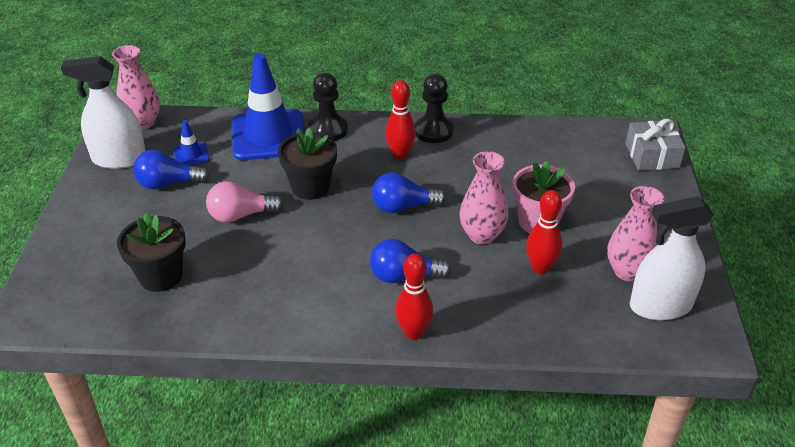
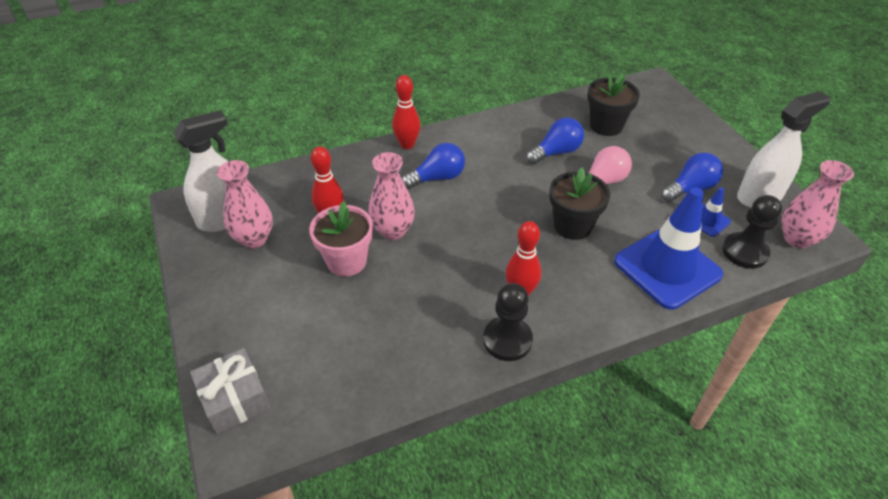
camera: 155 degrees right, 5 degrees up
(328, 130) = (618, 298): black pawn -> black pawn (744, 252)
(403, 207) = (477, 234): blue light bulb -> blue light bulb (556, 152)

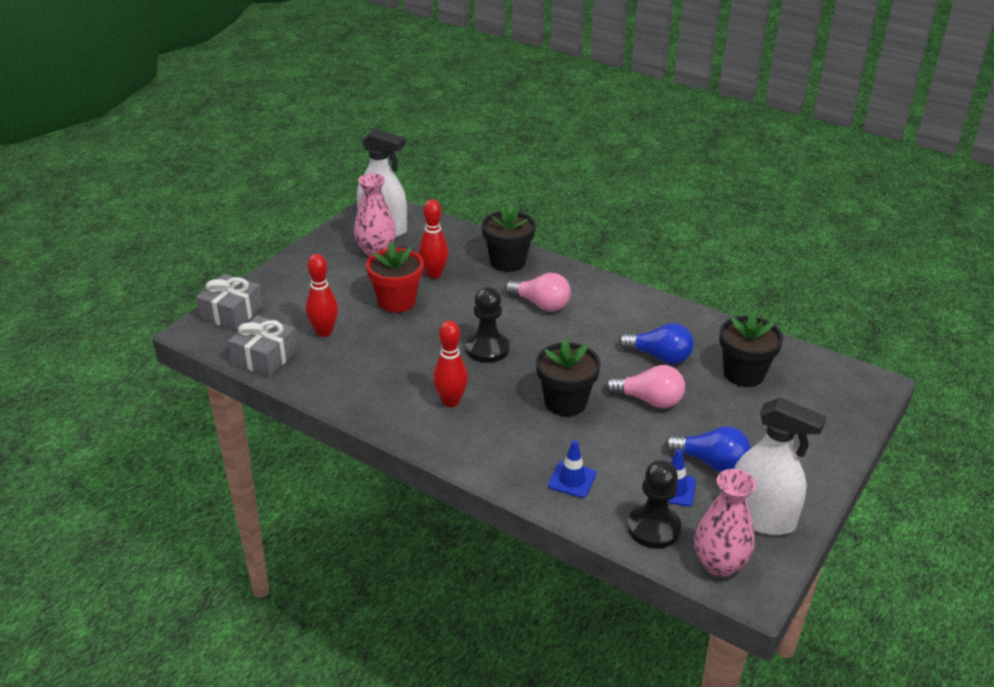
camera: 55 degrees right, 10 degrees down
(339, 402) = (265, 357): none -> grey gift
(346, 261) = (397, 301): pink flower pot -> red flower pot
(361, 167) = (508, 262): none -> black flower pot
(393, 231) = (452, 309): pink vase -> none
(407, 145) = (564, 271): red bowling pin -> red bowling pin (324, 332)
(437, 178) = (541, 304): blue light bulb -> pink light bulb
(507, 340) = (392, 413): black pawn -> black pawn (487, 349)
(667, 268) = (572, 480): blue traffic cone -> blue traffic cone, size x0.44

